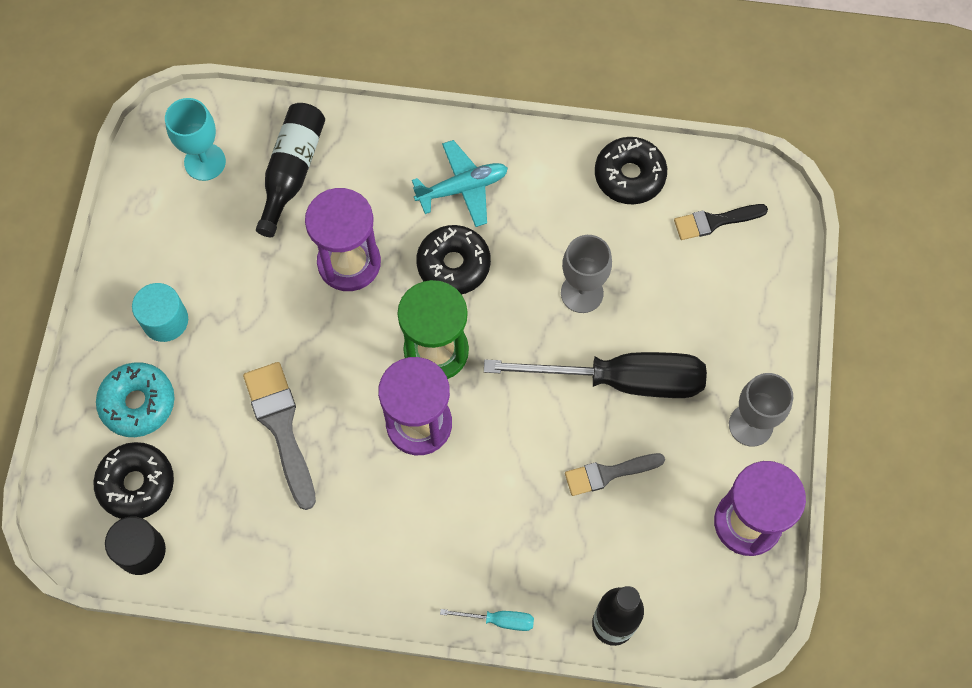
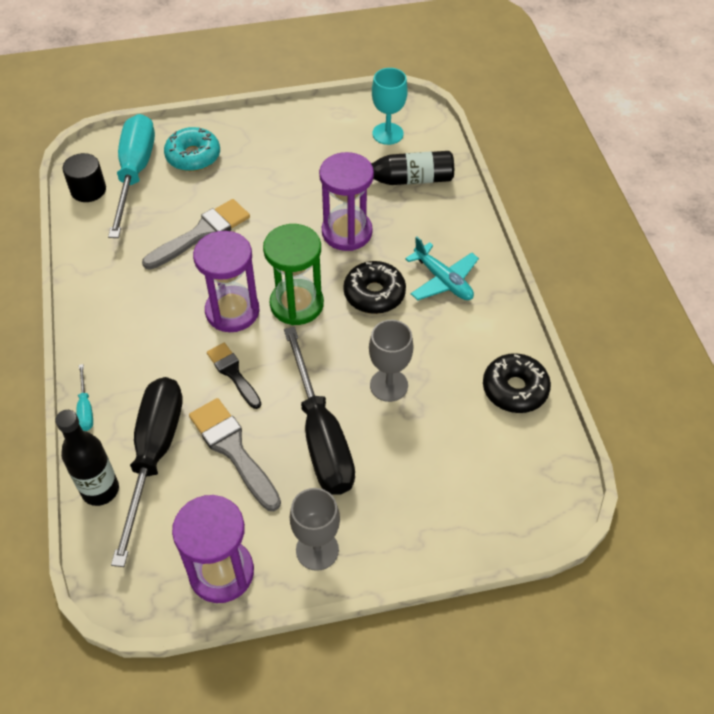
camera: 70 degrees right, 15 degrees down
(136, 484) = (135, 173): black donut -> turquoise screwdriver
(165, 320) = (259, 151): turquoise cylinder -> none
(588, 557) = (154, 455): none -> black screwdriver
(608, 473) = (233, 450): grey brush -> grey brush, size x1.55
(715, 221) = (505, 466): black brush -> black brush (233, 373)

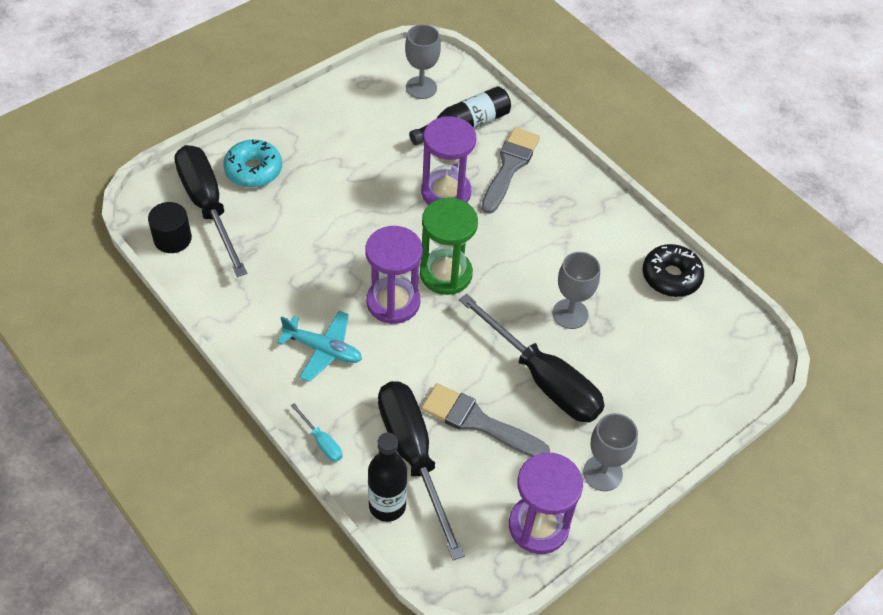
camera: 30 degrees left, 0 degrees up
(135, 173) = (208, 206): turquoise screwdriver -> black screwdriver
(201, 233) = (314, 241): grey brush -> grey brush (509, 167)
(233, 373) = (432, 356): black brush -> none
(374, 294) = (506, 239): black donut -> none
(387, 134) = (421, 87): turquoise goblet -> grey goblet
(443, 280) = (556, 206): turquoise plane -> turquoise plane (323, 350)

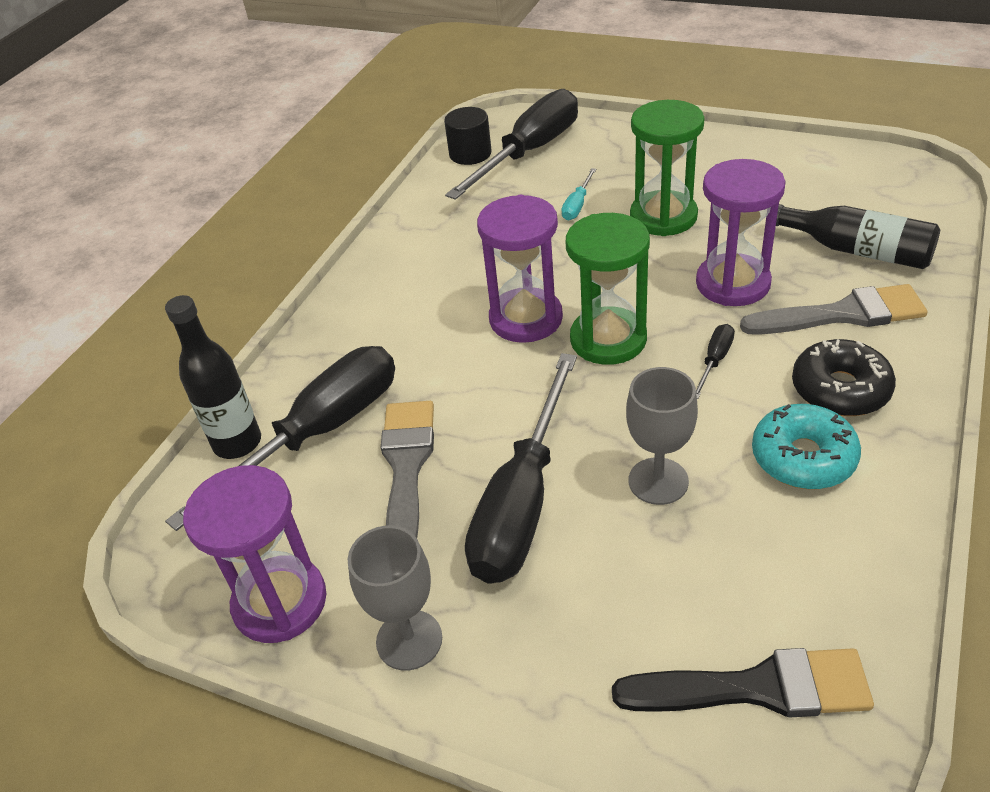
camera: 70 degrees right, 10 degrees down
(253, 170) = (605, 153): turquoise donut -> turquoise donut (803, 457)
(321, 442) = (294, 355): turquoise screwdriver -> turquoise screwdriver (577, 205)
(323, 350) = (415, 300): turquoise plane -> none
(354, 184) = (663, 217): none -> green hourglass
(421, 87) = (868, 194): grey goblet -> none
(502, 239) = (715, 361): none -> black screwdriver
(671, 277) = (848, 570): black donut -> black donut (840, 389)
(710, 348) = (756, 688): none -> black brush

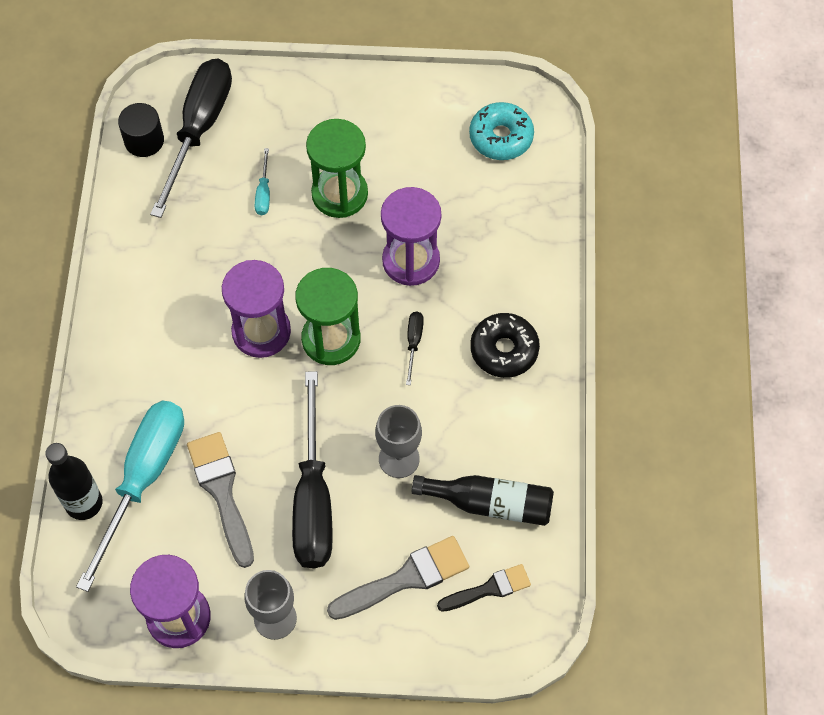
camera: 25 degrees left, 20 degrees up
(319, 433) = (143, 479): black screwdriver -> turquoise screwdriver
(756, 688) = (489, 589): black brush -> black brush, size x0.65
(803, 457) = (488, 415): turquoise donut -> turquoise donut (501, 137)
(842, 314) = (495, 277): grey brush -> grey brush (405, 578)
(856, 250) = (496, 205): black bottle -> black bottle (490, 503)

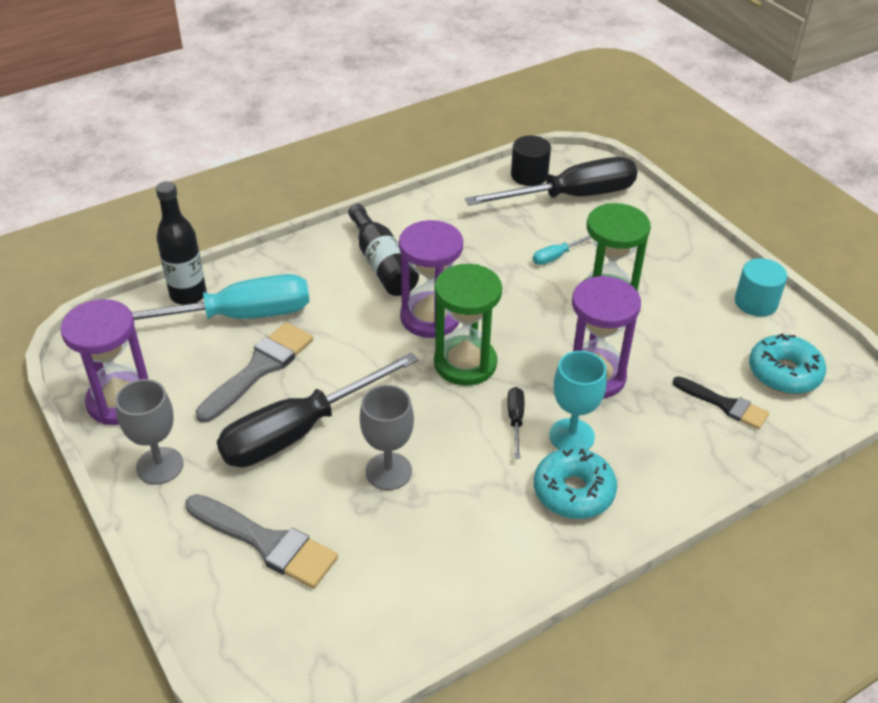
camera: 55 degrees right, 20 degrees down
(413, 343) = (515, 420): black screwdriver -> black screwdriver turned 60 degrees counterclockwise
(422, 97) = (756, 302): none -> turquoise cylinder
(455, 316) = (571, 436): none -> turquoise goblet
(489, 589) = (303, 620): black brush -> black brush (724, 404)
(490, 503) = (399, 569): black bottle -> black bottle (382, 264)
(504, 350) = (573, 491): black donut -> turquoise donut

